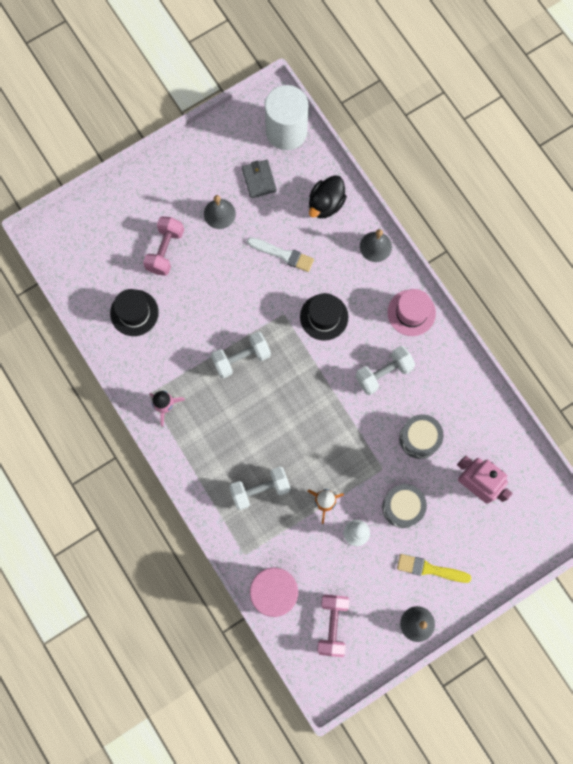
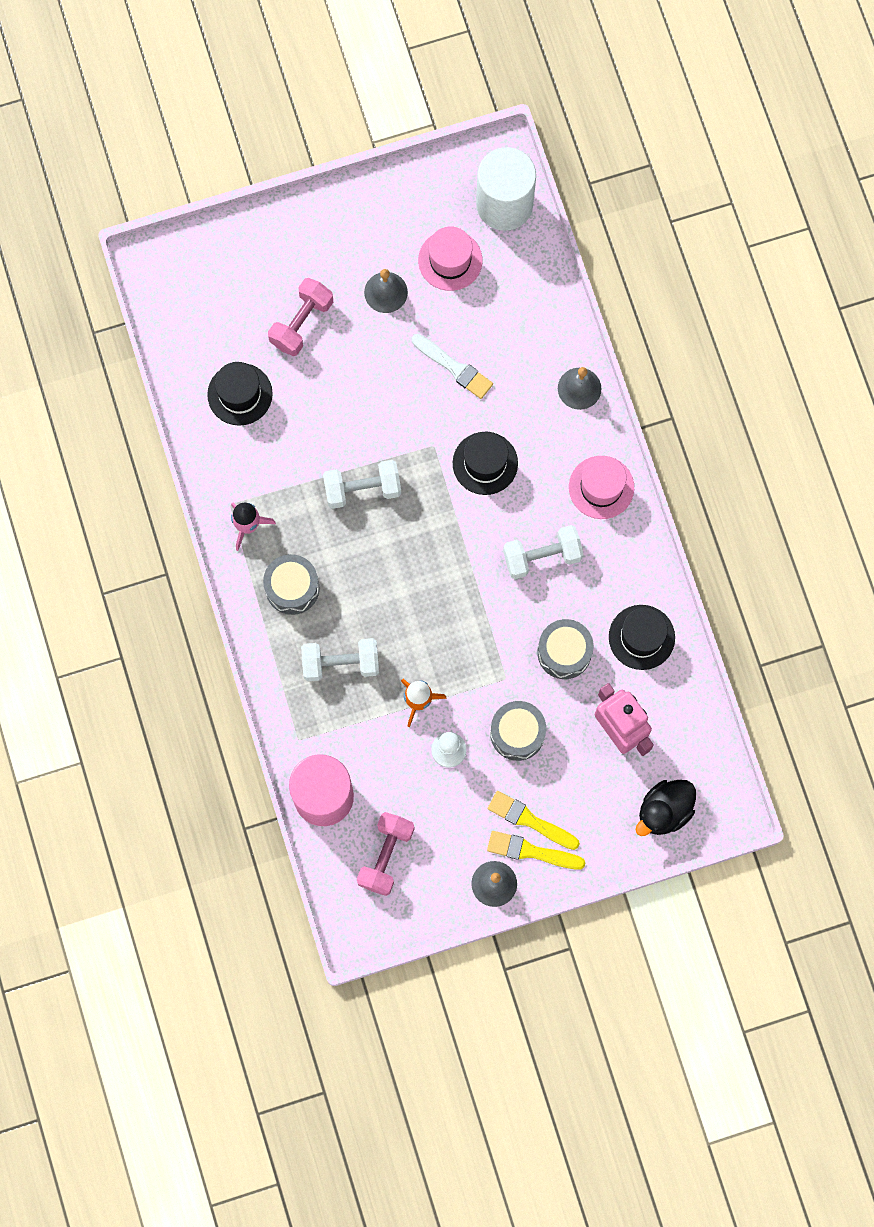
camera: 15 degrees right, 0 degrees up
(210, 444) = (292, 588): none -> grey drum
(259, 180) = (450, 260): grey wallet -> pink hat
(326, 204) = (529, 315): black duck -> black duck (664, 811)
(437, 592) = (531, 851): none -> yellow brush
(471, 413) = (641, 637): none -> black hat

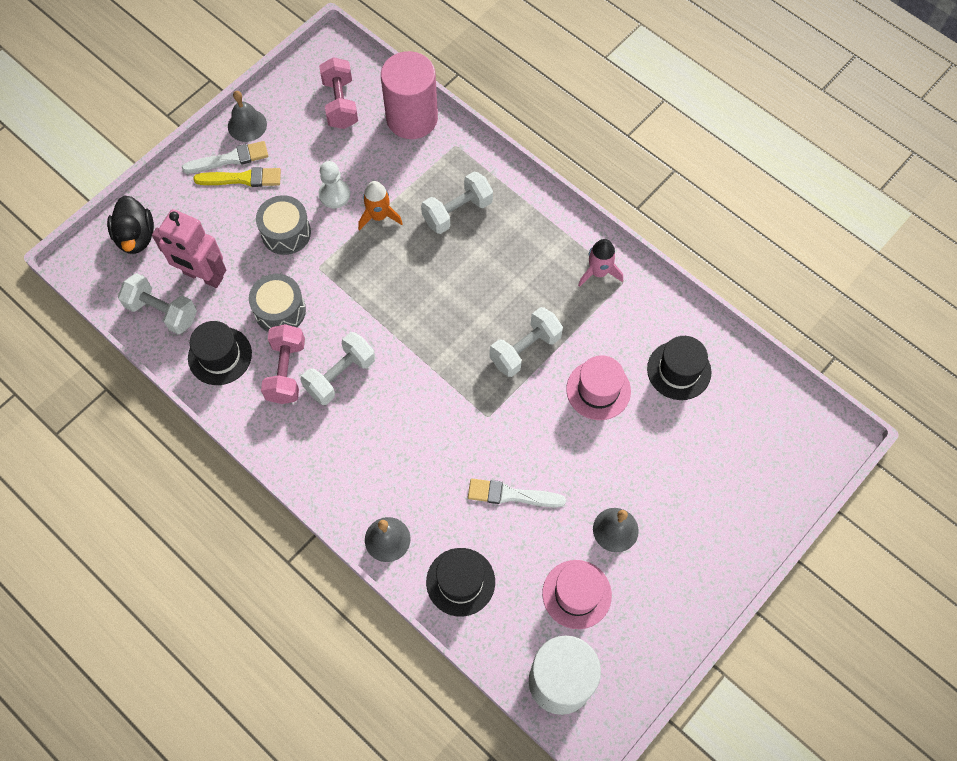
camera: 150 degrees right, 10 degrees down
(292, 588) = (531, 245): grey drum -> none
(301, 323) = (670, 459): pink dumbbell -> pink dumbbell (286, 371)
(485, 463) = (434, 426): black hat -> black hat (460, 582)
(531, 851) = (229, 159): yellow brush -> white brush
(601, 487) = (319, 461): pink hat -> pink hat (598, 390)
(664, 811) = (136, 237): black duck -> black duck turned 150 degrees clockwise
(674, 713) = (162, 312): none -> white dumbbell

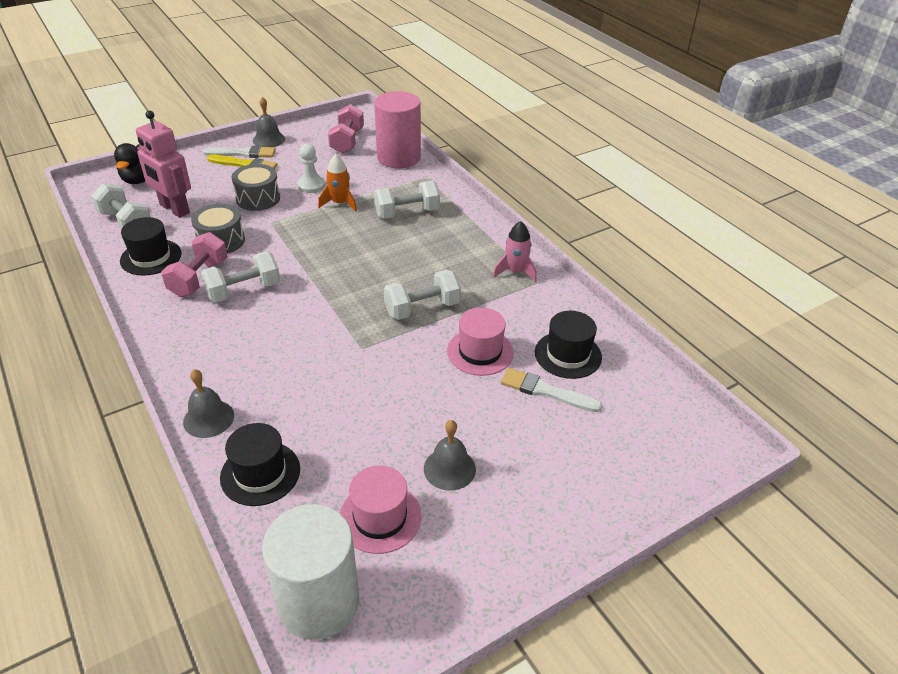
camera: 15 degrees right, 25 degrees down
(511, 495) = (353, 412): white brush -> white brush (546, 391)

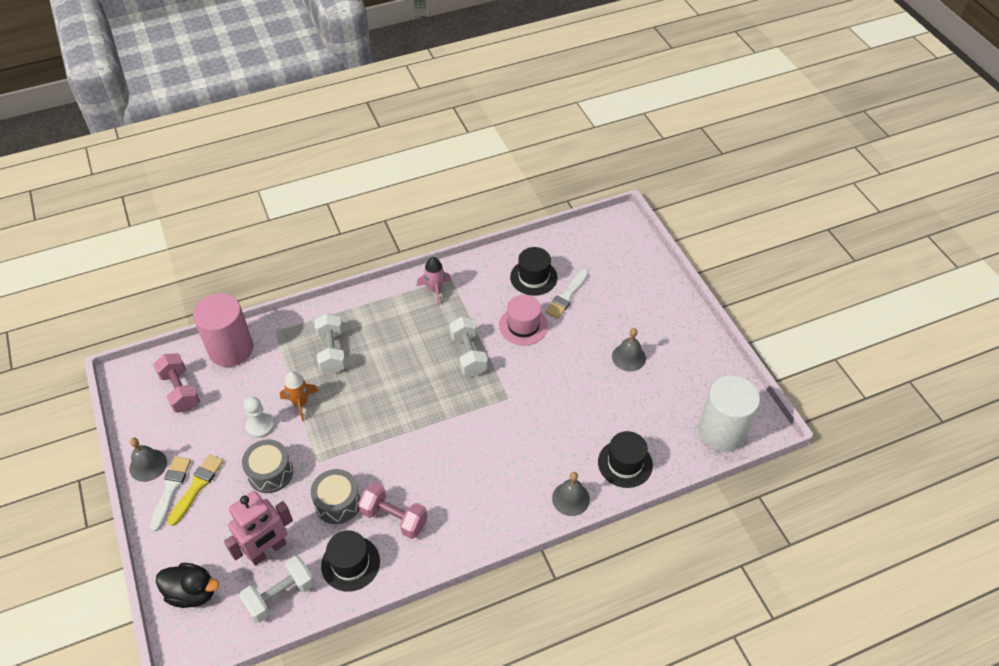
camera: 80 degrees left, 10 degrees up
(244, 291) = (420, 480): white dumbbell -> none
(347, 141) = (180, 391): pink dumbbell -> pink dumbbell turned 45 degrees clockwise
(380, 517) = (664, 397): pink hat -> none

